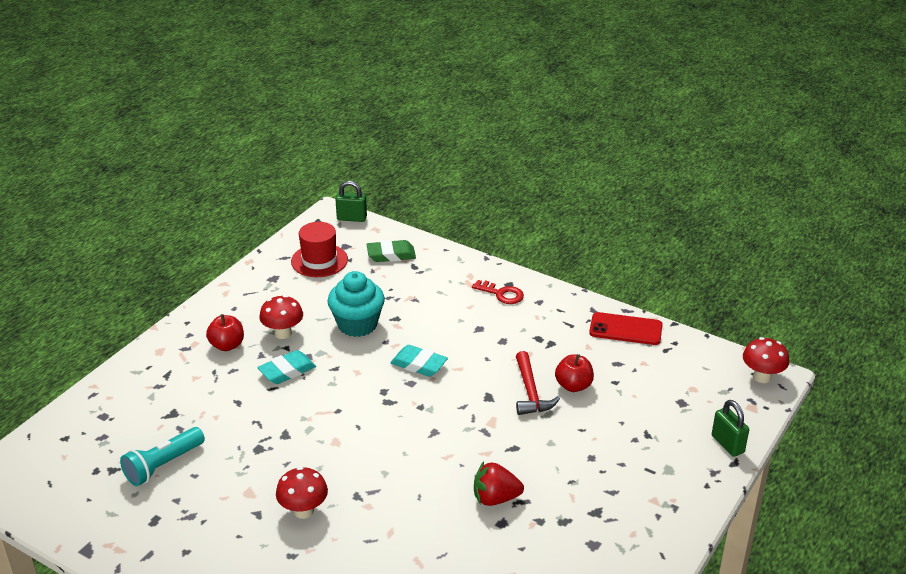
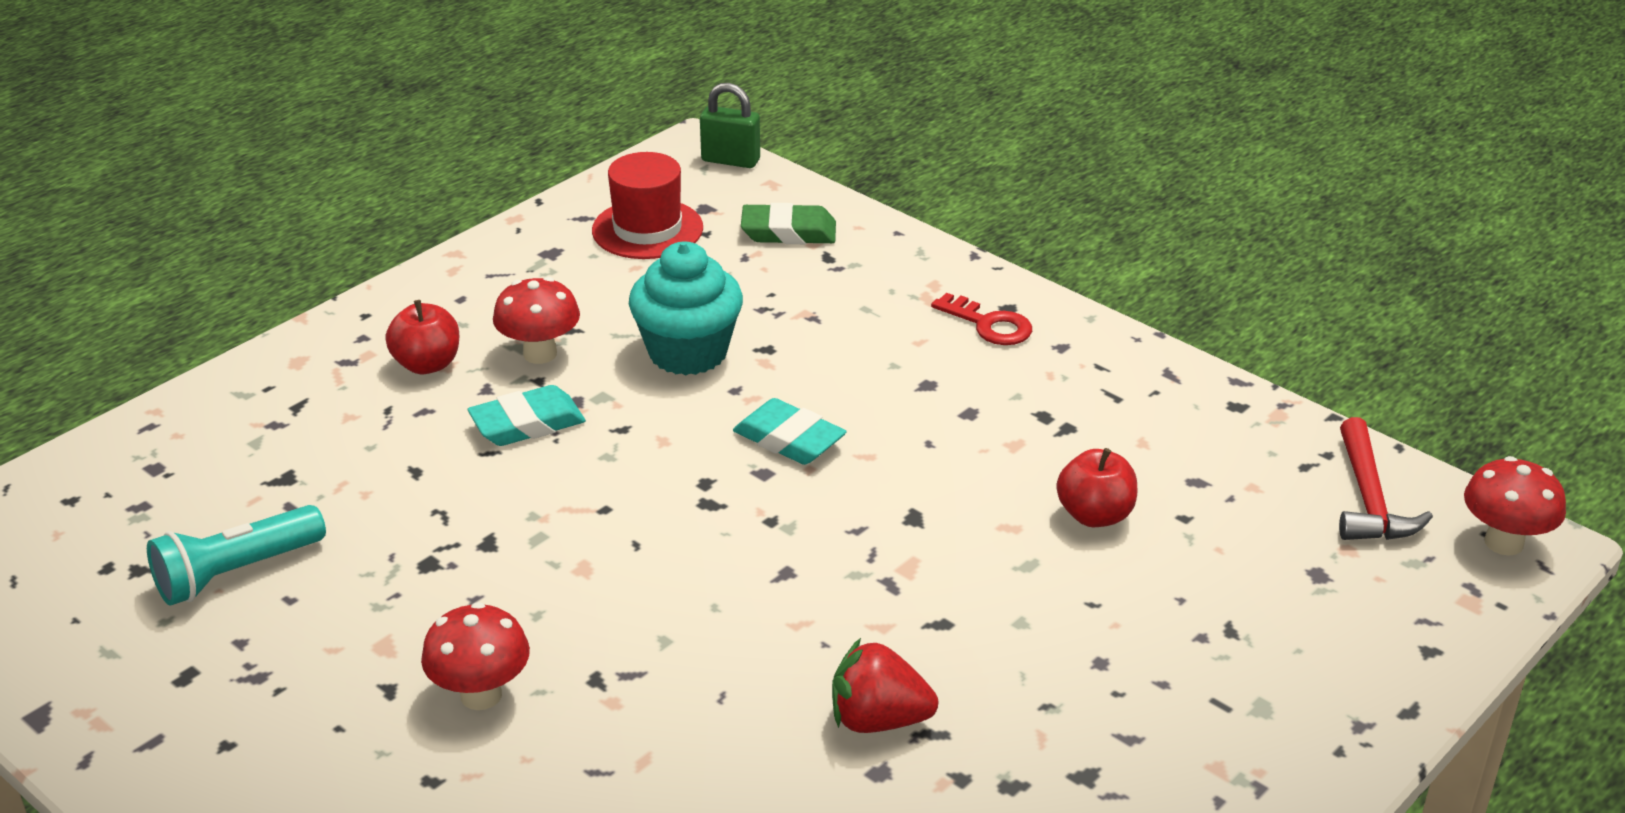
camera: 10 degrees right, 0 degrees up
(530, 392) = (1003, 517): red hammer -> red hammer (1369, 499)
(625, 329) = (1228, 417): red phone -> none
(727, 444) = (1402, 671): green padlock -> none

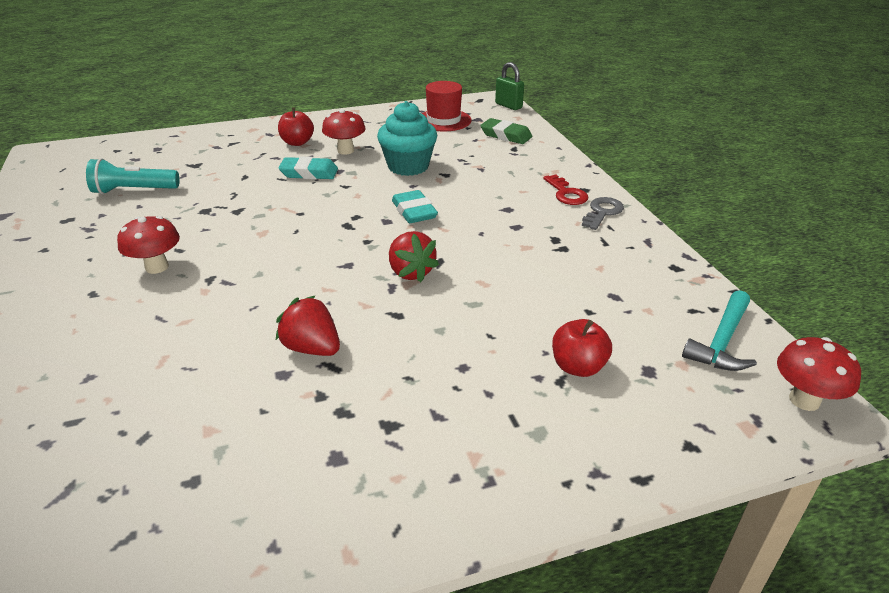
camera: 30 degrees right, 0 degrees up
(893, 549) = (410, 272): none -> red strawberry
(1069, 343) = (602, 212): none -> grey key
(1095, 515) = (536, 293): red apple -> red apple (578, 367)
(1369, 499) = (722, 341): red hammer -> turquoise hammer

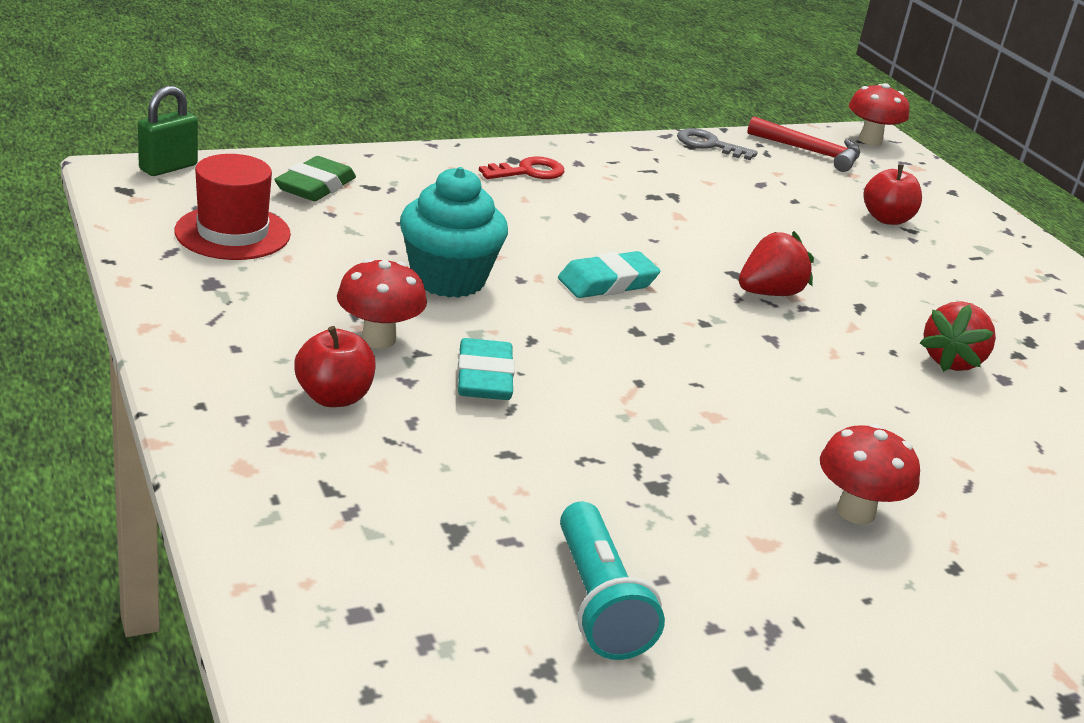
camera: 100 degrees left, 5 degrees down
(602, 212) = (577, 159): grey key -> grey key (709, 145)
(722, 341) = (810, 152): turquoise hammer -> red hammer

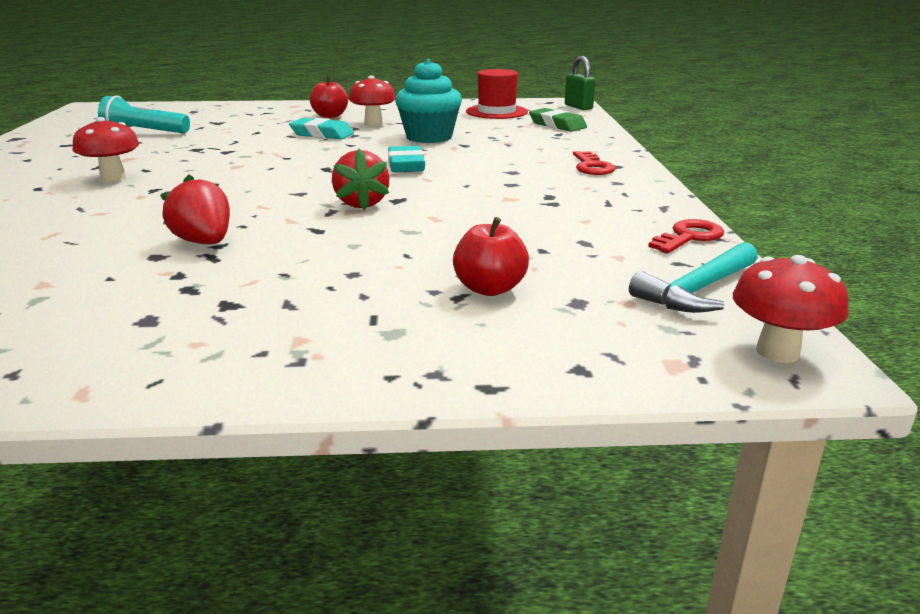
camera: 115 degrees right, 5 degrees down
(709, 145) = (689, 237): grey key -> red key
(810, 152) = (697, 290): red hammer -> turquoise hammer

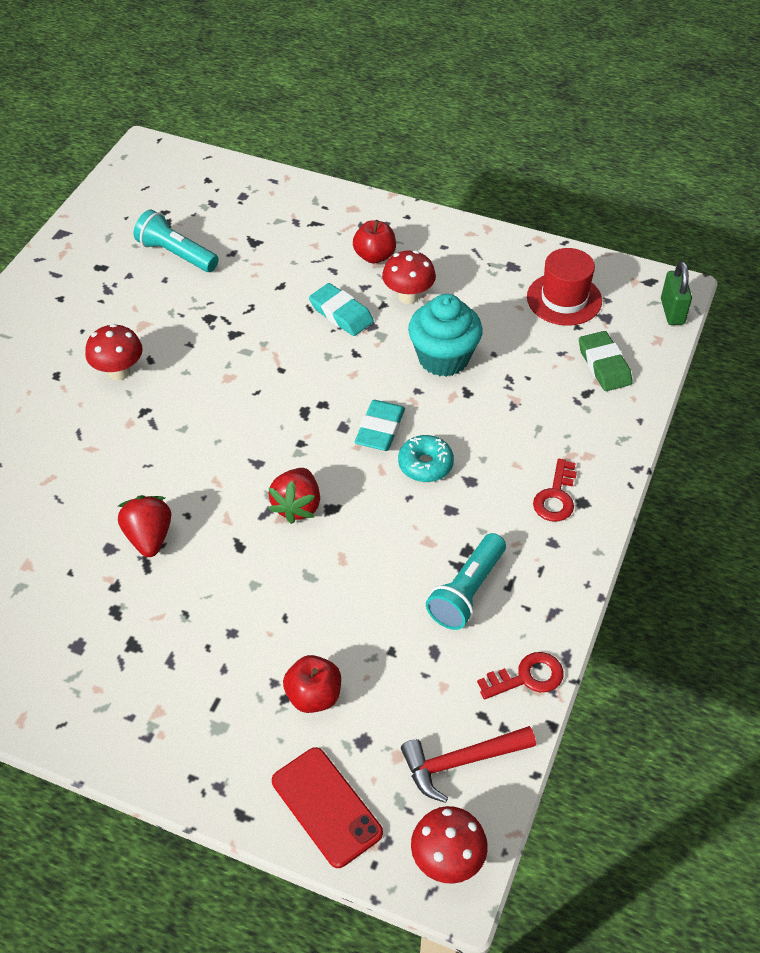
camera: 25 degrees right, 25 degrees up
(464, 171) = (425, 464): none -> turquoise donut
(575, 212) = (467, 592): none -> turquoise flashlight
(591, 353) = (326, 807): none -> red phone
(697, 290) = (461, 762): turquoise hammer -> red hammer

